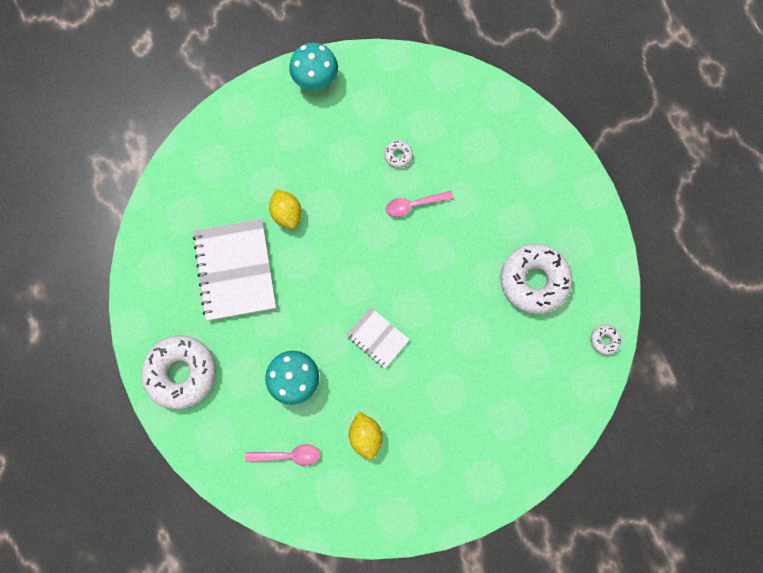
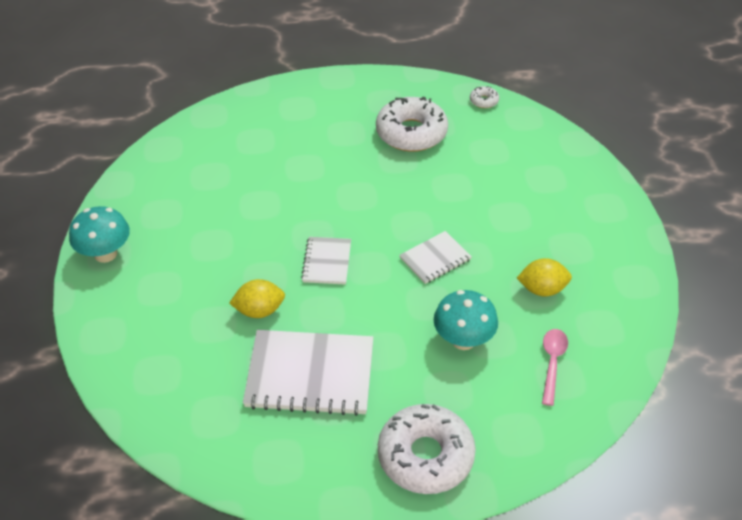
camera: 75 degrees left, 30 degrees down
(351, 250) = (327, 262): none -> white notebook
(398, 155) = (234, 203): white donut -> none
(414, 205) = (296, 201): pink spoon -> none

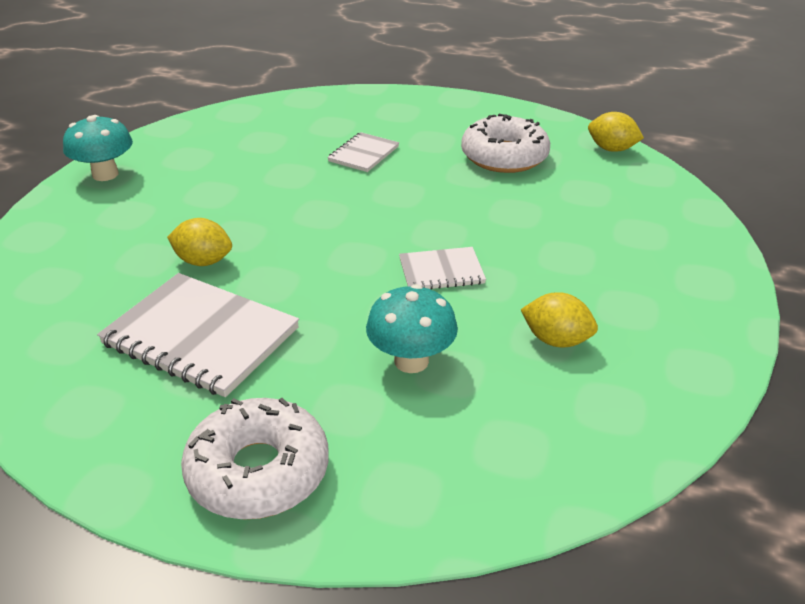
camera: 25 degrees right, 10 degrees down
(327, 262) = (314, 240): white notebook -> white notebook (363, 154)
(484, 101) = (611, 149): white donut -> yellow lemon
(552, 363) = (511, 425): pink spoon -> none

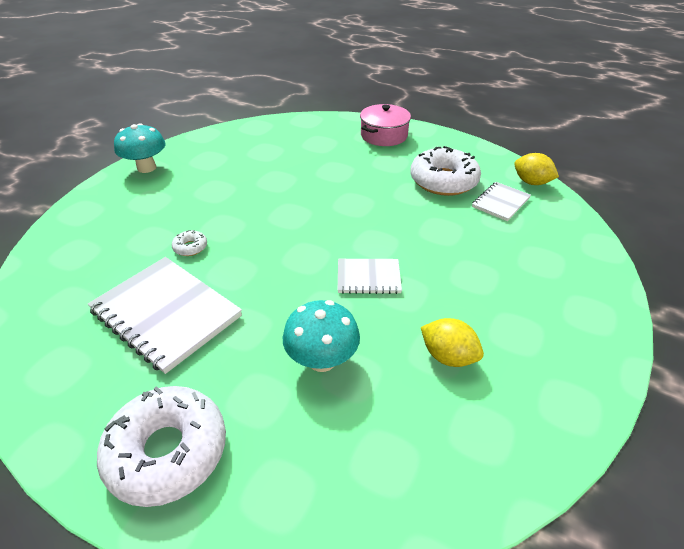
camera: 10 degrees right, 5 degrees up
(203, 261) = (190, 247): yellow lemon -> white donut
(363, 154) = (336, 168): white notebook -> white notebook (500, 202)
(414, 110) = (384, 135): none -> pink pot

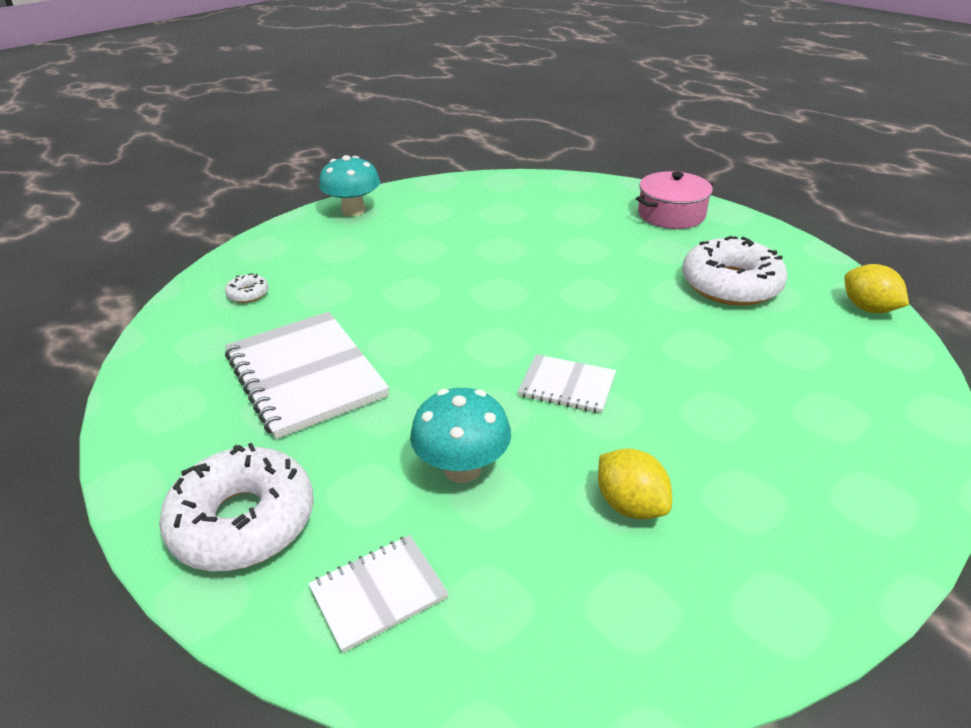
camera: 20 degrees right, 5 degrees down
(190, 247) = (364, 308): white donut -> white donut (248, 294)
(500, 202) = (804, 327): white notebook -> white notebook (378, 593)

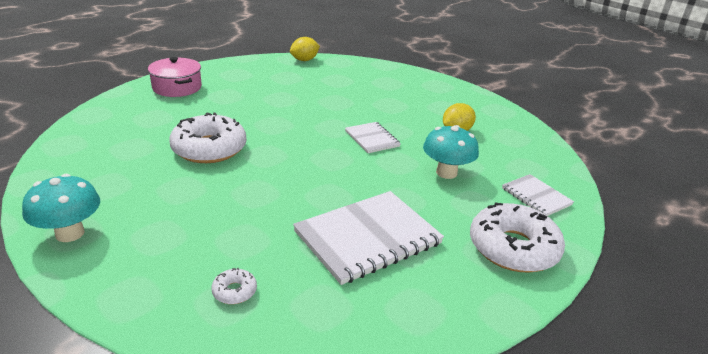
camera: 95 degrees left, 5 degrees down
(567, 386) = (372, 139): white notebook -> white notebook turned 45 degrees counterclockwise
(730, 285) = (274, 84): white donut -> white donut (209, 148)

